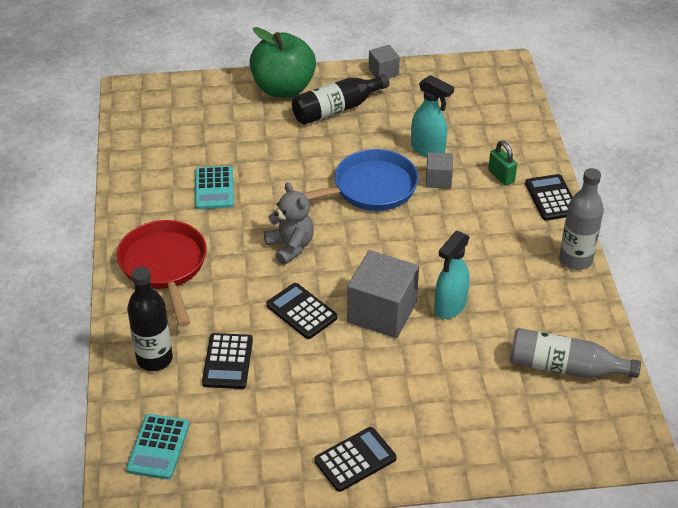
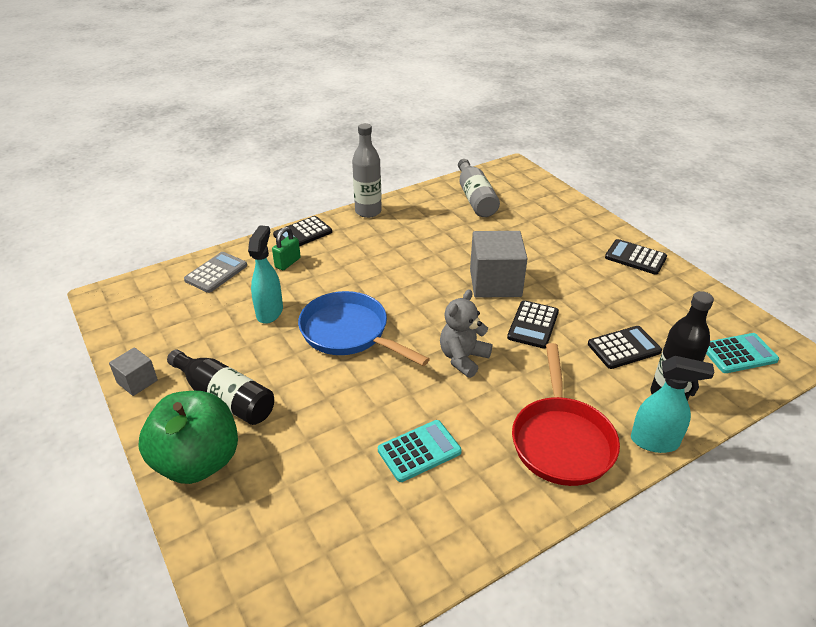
camera: 115 degrees left, 5 degrees down
(164, 266) = (561, 440): red pan -> red pan turned 45 degrees counterclockwise
(438, 180) = (311, 295): grey cube -> none
(450, 307) = (461, 253): turquoise spray bottle -> turquoise spray bottle (655, 442)
(508, 129) = (216, 273): none -> grey calculator

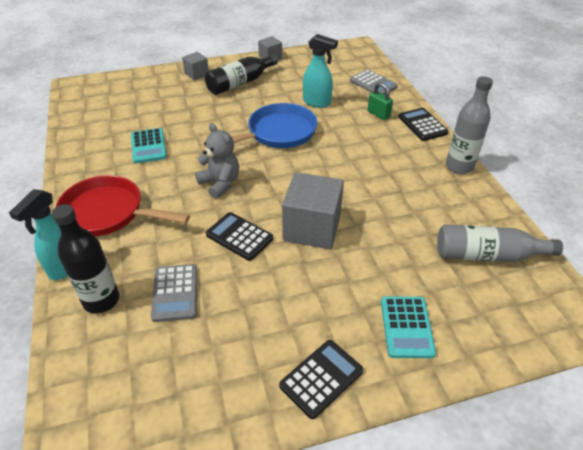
camera: 105 degrees right, 5 degrees up
(198, 462) = (196, 74): green apple -> grey cube
(624, 348) = (175, 293): black calculator -> grey calculator
(738, 354) = (109, 397): turquoise calculator -> turquoise calculator (406, 327)

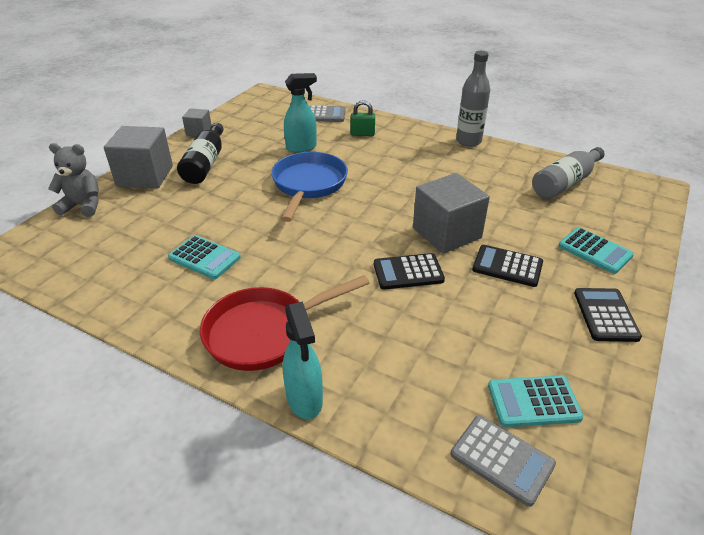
camera: 45 degrees left, 5 degrees down
(101, 300) = (384, 396): black bottle -> none
(167, 383) = (533, 402): none -> turquoise calculator
(175, 293) = (431, 343): grey calculator -> grey calculator (502, 459)
(196, 74) = (145, 176): grey cube -> grey cube, size x1.92
(220, 183) = (326, 246): grey teddy bear -> grey teddy bear (83, 206)
(422, 125) = (404, 127): black calculator -> black calculator (507, 266)

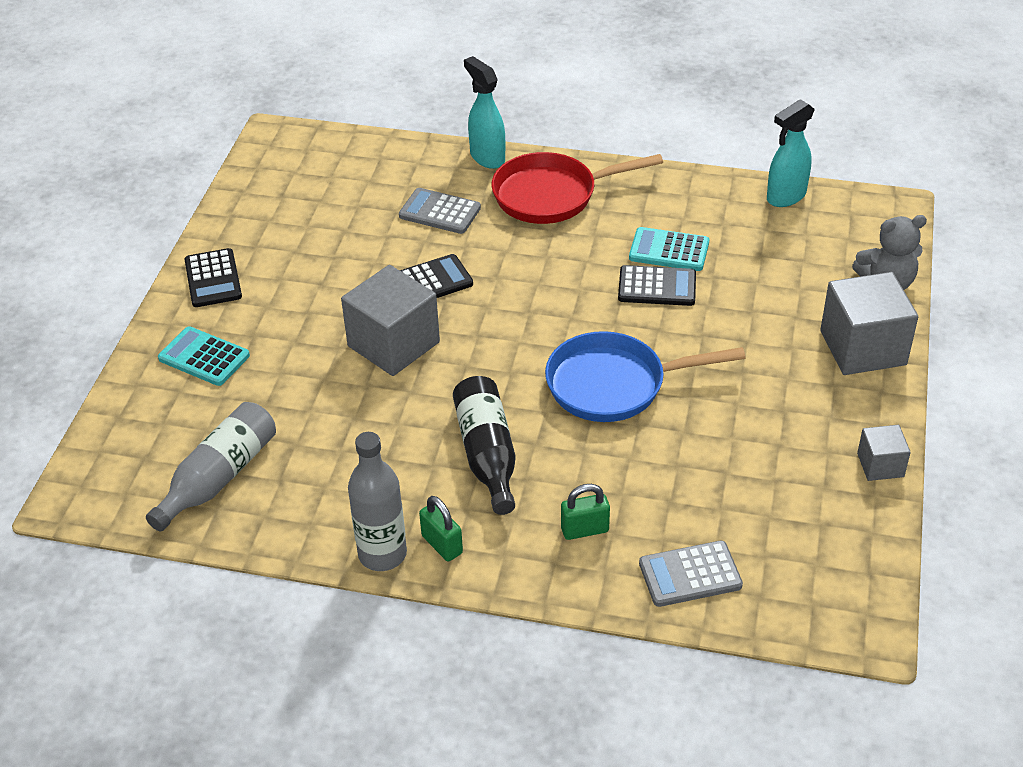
camera: 165 degrees right, 5 degrees up
(205, 164) = (799, 392): black bottle -> black bottle (487, 454)
(264, 332) = (551, 195): red pan -> red pan turned 150 degrees counterclockwise
(301, 147) = (673, 465): turquoise spray bottle -> turquoise spray bottle (785, 197)
(308, 185) = (614, 385): blue pan -> blue pan turned 90 degrees clockwise
(437, 140) = (442, 545): none -> green padlock
(502, 459) = (323, 154): grey calculator -> grey calculator (440, 212)
(507, 266) = (315, 313): black calculator -> black calculator (657, 287)
(533, 402) = (296, 193): turquoise calculator -> none

